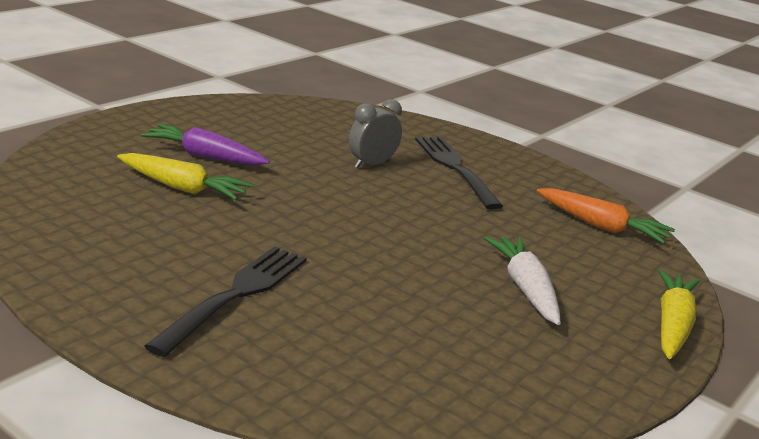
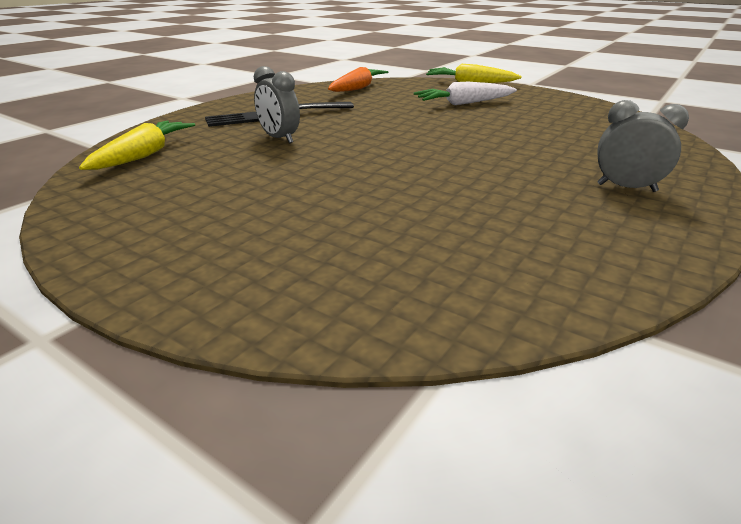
camera: 90 degrees left, 5 degrees up
(174, 303) = (626, 188): none -> grey clock
(182, 188) = (392, 210): yellow carrot -> yellow carrot (143, 155)
(205, 156) = (291, 207): purple carrot -> none
(236, 295) = (581, 169): black fork -> none

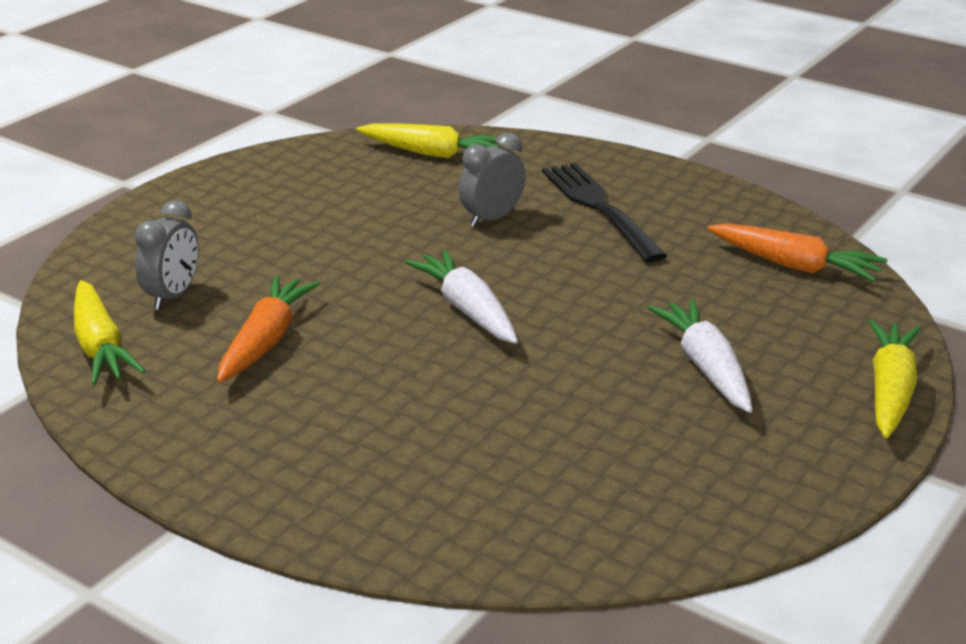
camera: 90 degrees right, 0 degrees up
(416, 144) = (468, 310): none -> white carrot
(484, 203) = (265, 341): none -> orange carrot
(533, 285) = (100, 346): none -> yellow carrot
(626, 188) = (287, 447): grey clock -> grey clock (173, 296)

